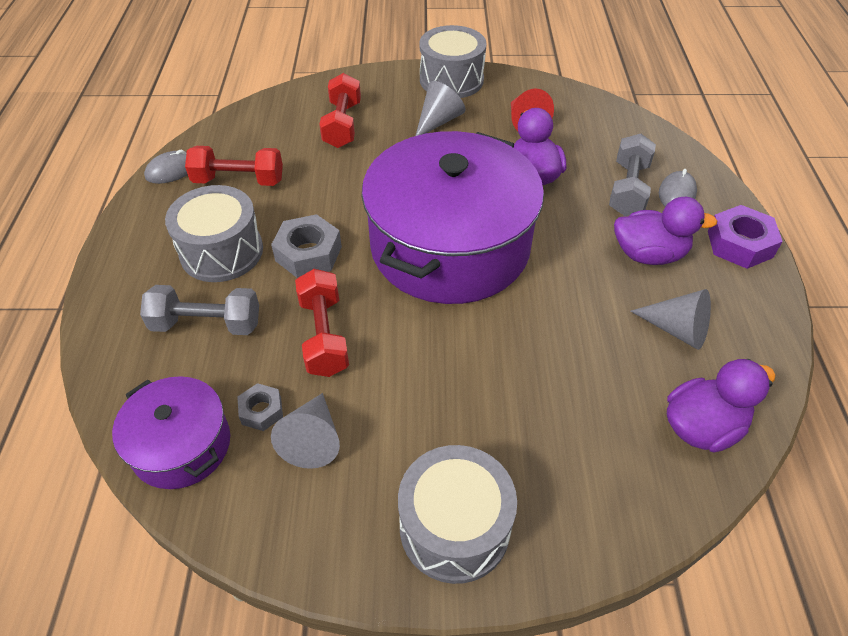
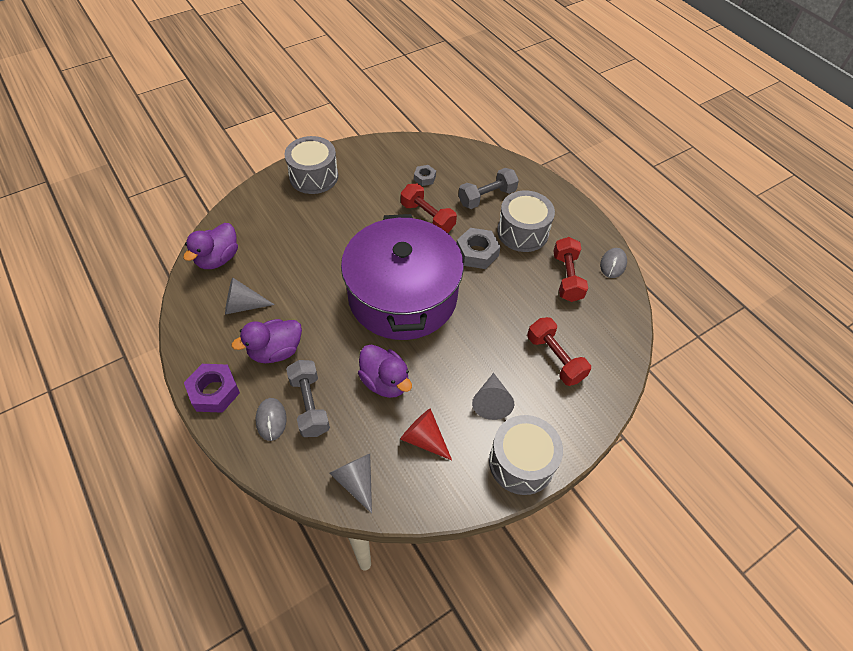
camera: 145 degrees right, 5 degrees up
(181, 445) = (443, 155): purple pot -> none
(238, 181) = (567, 277): red dumbbell -> red dumbbell turned 60 degrees counterclockwise
(313, 439) = (393, 178): grey cone -> grey cone (356, 481)

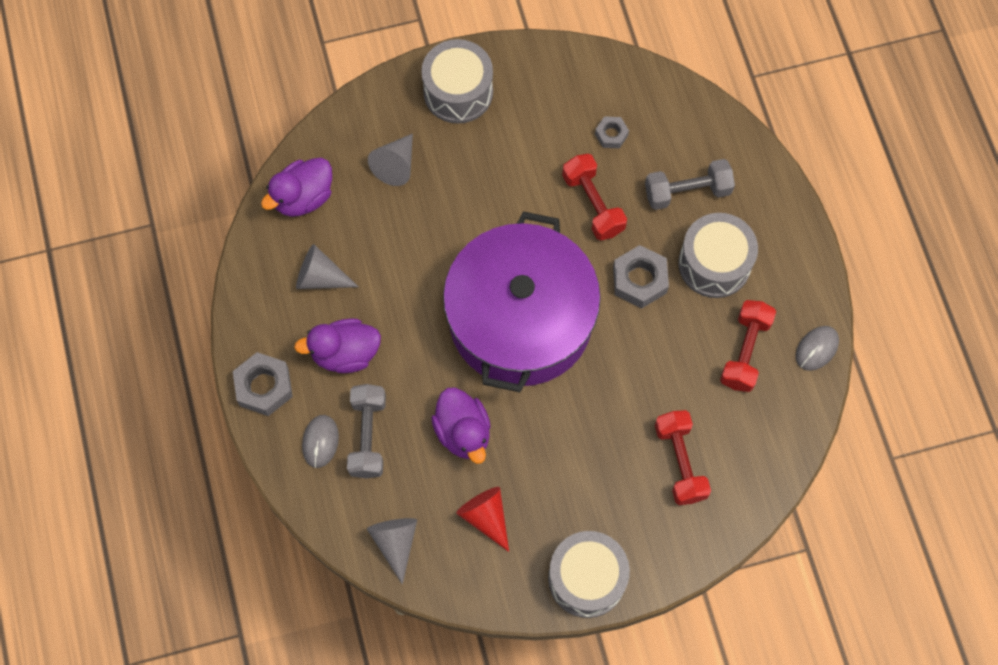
camera: 20 degrees right, 15 degrees up
(214, 392) = (264, 387): purple nut -> grey nut
(491, 402) = (580, 495): grey cone -> grey cone (396, 165)

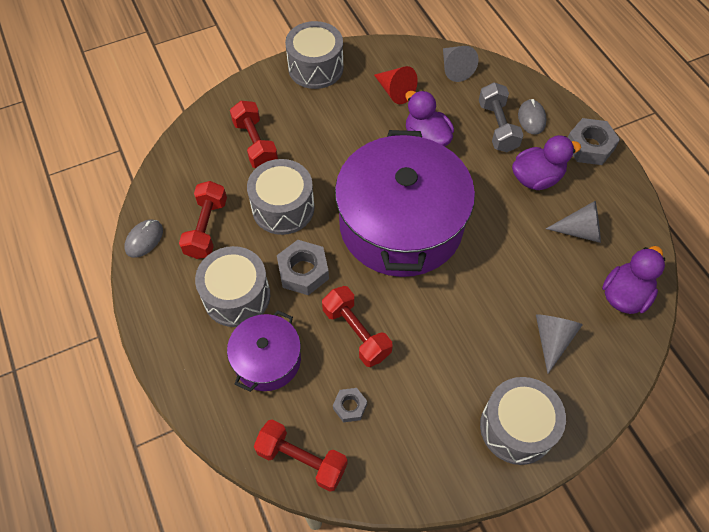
camera: 170 degrees right, 10 degrees down
(654, 363) = (283, 208): none -> grey drum
(662, 97) = (302, 459): none -> red dumbbell
(687, 192) = (267, 359): grey dumbbell -> purple pot

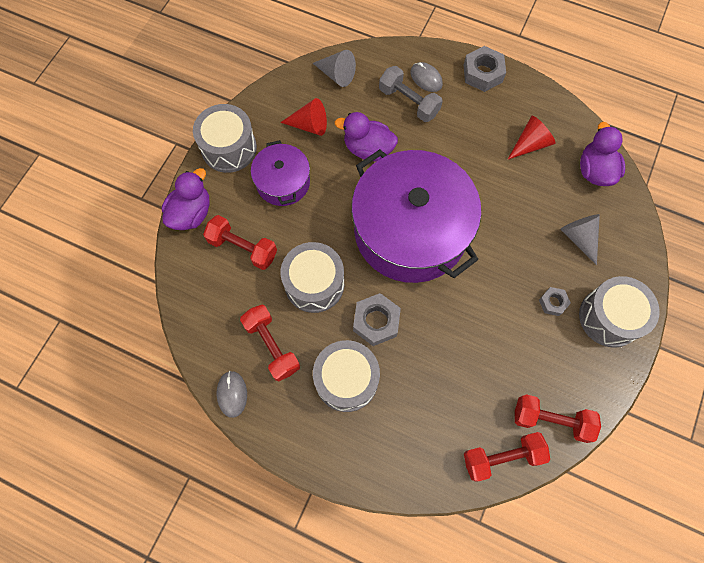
camera: 40 degrees left, 10 degrees up
(267, 359) = (413, 408): purple pot -> purple pot (283, 182)
(350, 406) = (498, 393): grey nut -> grey nut (553, 302)
(356, 333) = (454, 337): red dumbbell -> red dumbbell (551, 420)
(536, 178) = (469, 124): purple duck -> purple duck (191, 213)
(580, 231) = (530, 144): grey cone -> red cone

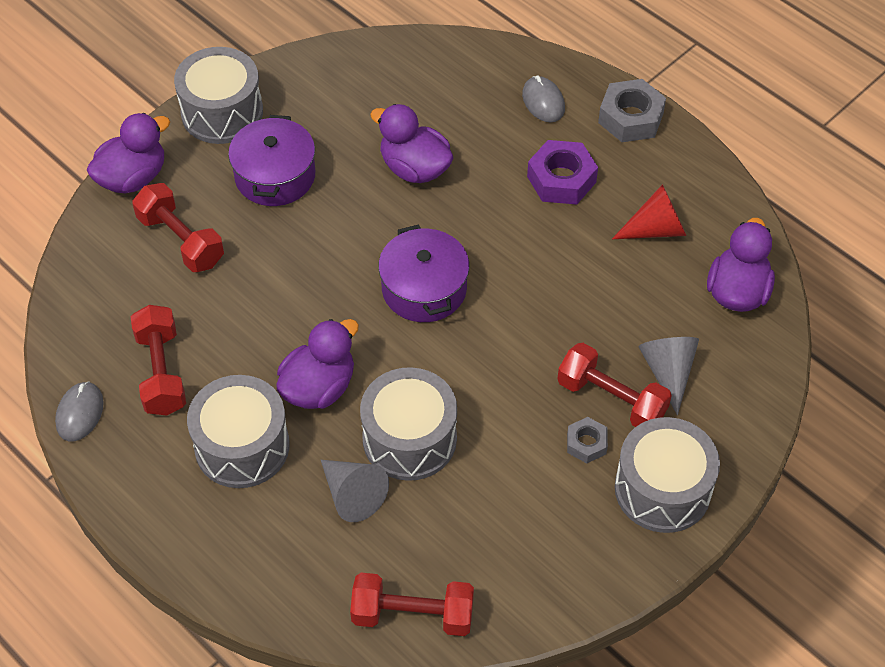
camera: 20 degrees right, 15 degrees down
(309, 125) = (347, 115): red cone -> none
(314, 284) = (256, 314): grey drum -> grey drum (409, 438)
(337, 75) = (416, 62): grey cone -> grey cone (352, 494)
(376, 321) = (319, 387): grey nut -> purple duck
(408, 102) = (502, 125): grey dumbbell -> none
(410, 231) = (424, 289): purple pot -> purple pot, size x0.49
(460, 128) = (561, 179): none -> purple nut
(551, 420) = (507, 592): red dumbbell -> red dumbbell (611, 399)

